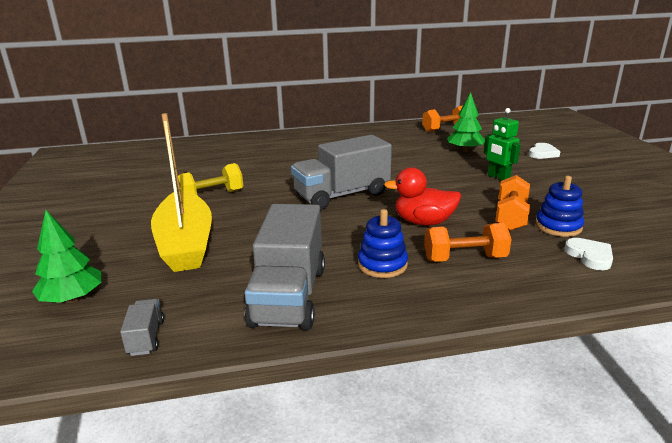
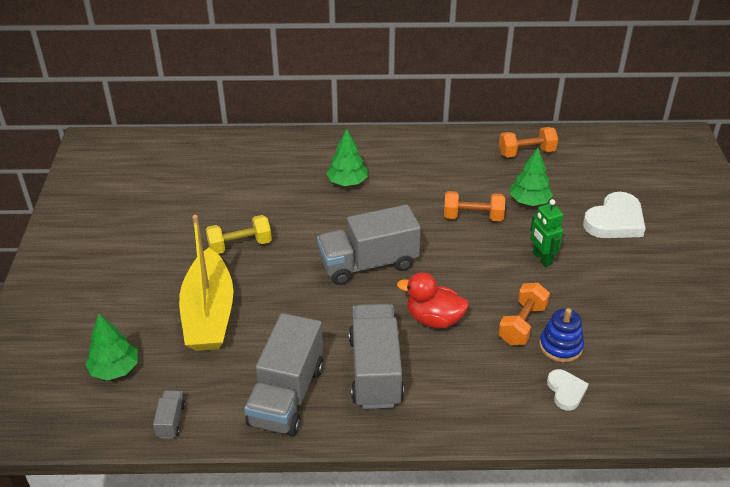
camera: 10 degrees right, 15 degrees up
(303, 154) = (347, 182): none -> green tree
(382, 264) = (375, 371): blue stacking toy -> grey truck
(464, 258) = (451, 375): orange dumbbell -> orange dumbbell (473, 217)
(542, 153) = (615, 221): white heart -> white heart, size x1.78

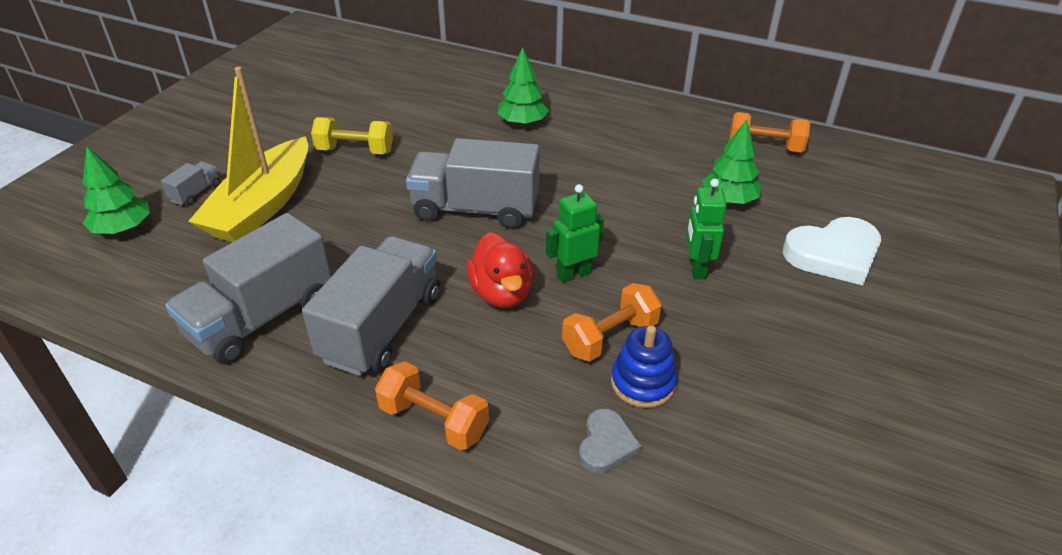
camera: 25 degrees right, 0 degrees up
(171, 421) = (122, 299): grey truck -> grey truck (195, 193)
(434, 319) = (501, 293): red duck -> red duck turned 150 degrees counterclockwise
(469, 289) = (573, 274): none -> green robot
(473, 217) = (642, 196): orange dumbbell -> orange dumbbell (434, 421)
(566, 391) = (606, 444): white heart -> grey heart

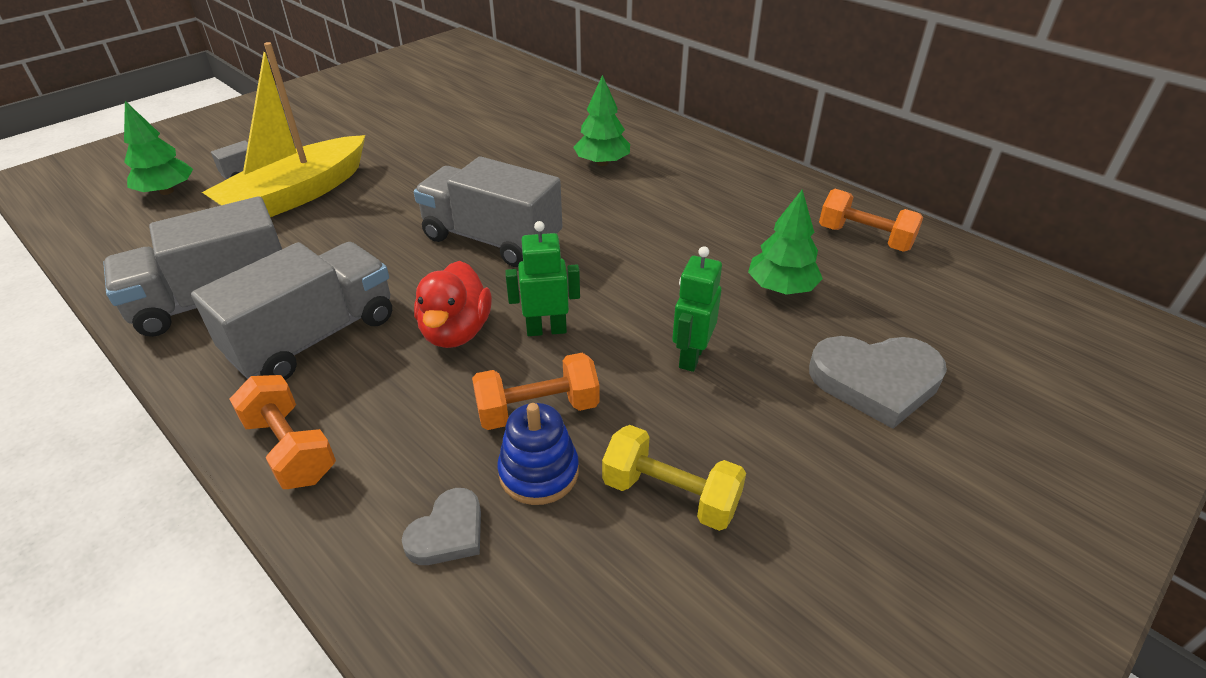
camera: 20 degrees right, 0 degrees up
(355, 151) = (418, 160): yellow dumbbell -> yellow dumbbell (670, 495)
(833, 254) = (876, 381): white heart -> grey heart

